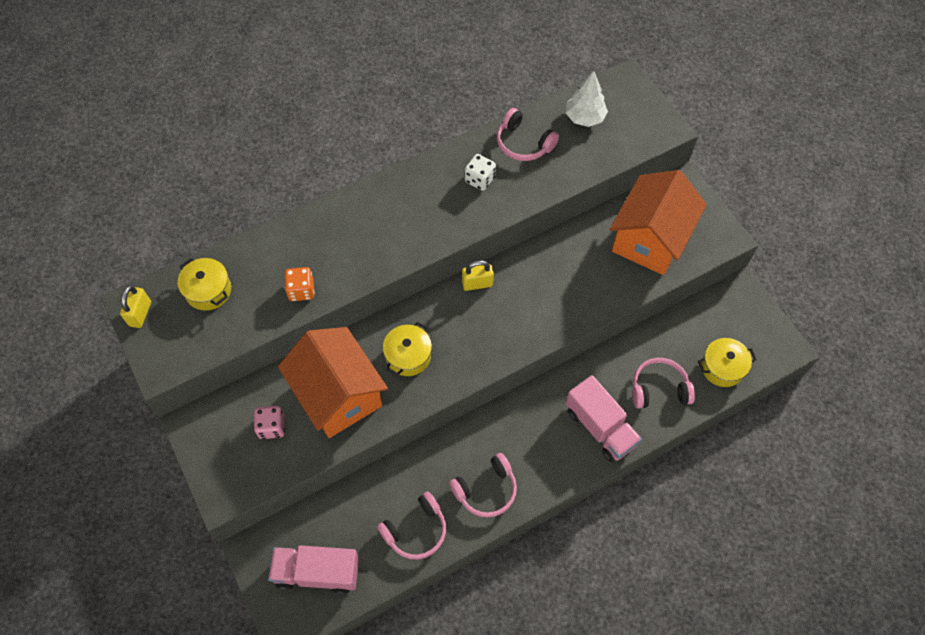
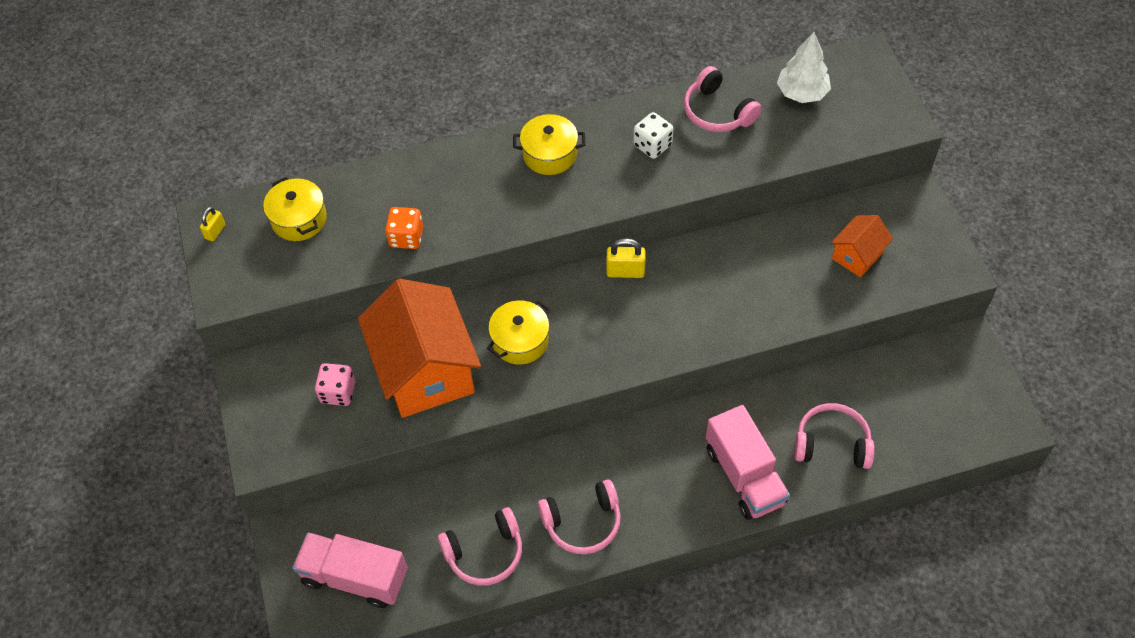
camera: 15 degrees right, 5 degrees down
(140, 314) = (215, 232): yellow padlock -> yellow padlock, size x0.64
(650, 239) = (857, 255): orange house -> orange house, size x0.48
(722, 367) = (921, 433): yellow pot -> yellow pot (549, 154)

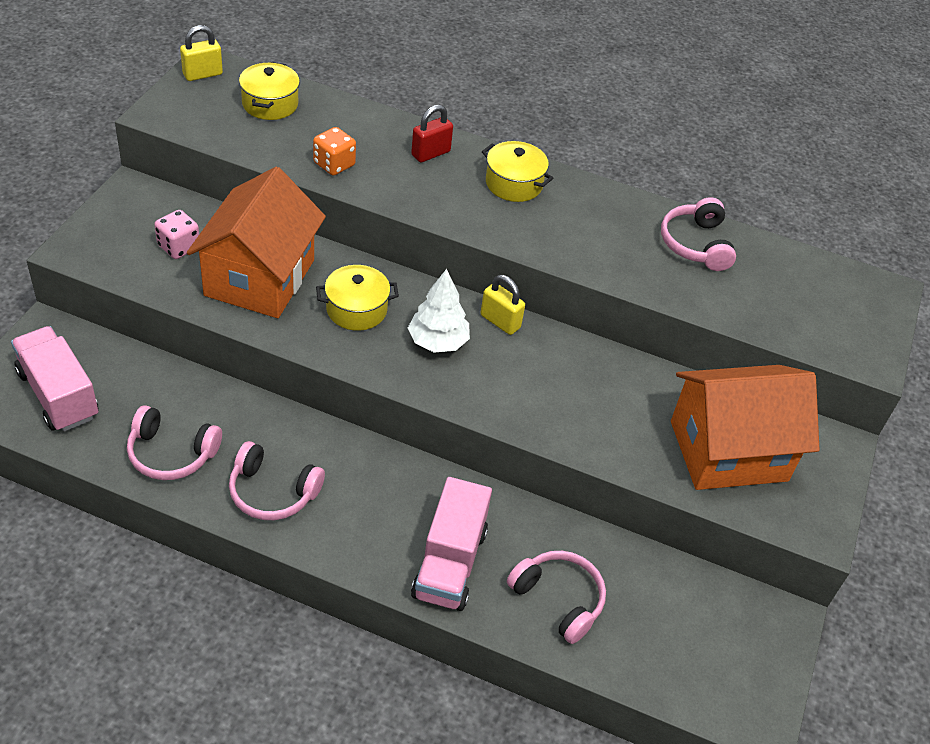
camera: 30 degrees right, 10 degrees down
(215, 232) = (202, 74): yellow padlock -> yellow padlock, size x1.56
(465, 173) = (430, 153): none -> red padlock
(652, 145) = (609, 231): white dice -> none
(802, 93) = (792, 278): white tree -> white tree (438, 341)
(857, 255) = (728, 451): orange house -> orange house, size x2.08

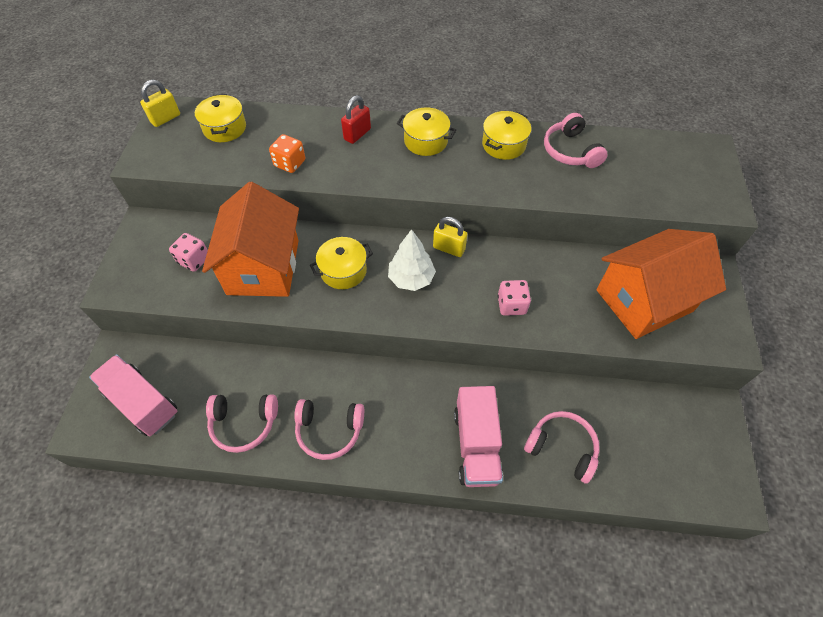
camera: 10 degrees left, 10 degrees up
(552, 407) = (511, 305): none -> pink dice
(612, 214) = (503, 145): none -> yellow pot

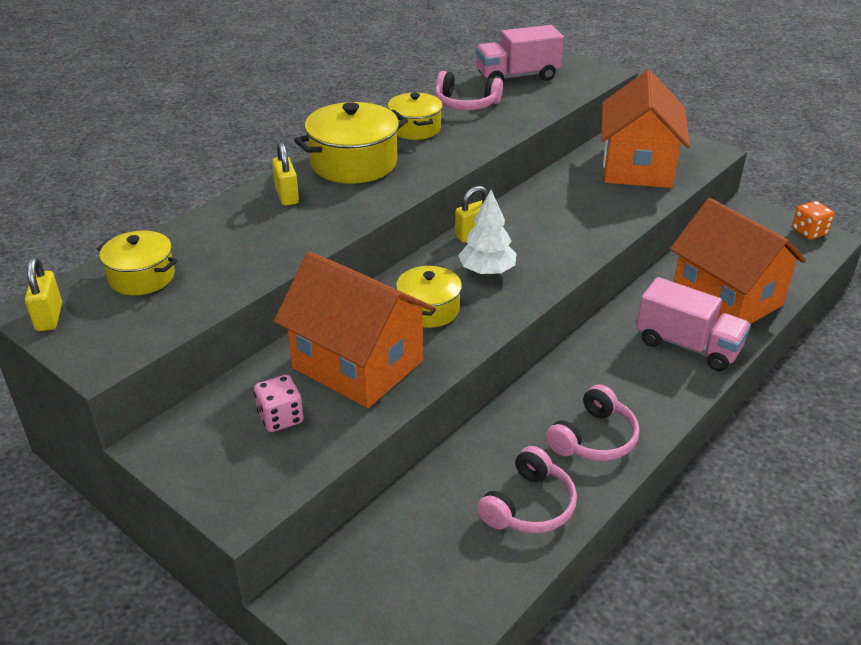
camera: 55 degrees left, 20 degrees down
(142, 402) = (415, 596): pink truck -> pink truck (517, 76)
(290, 163) = (270, 252): orange dice -> orange dice (809, 232)
(357, 134) = (287, 196): red padlock -> yellow padlock
(425, 141) = (354, 163): yellow pot -> yellow pot, size x1.59
(511, 305) = (578, 230): pink dice -> none
(562, 447) = (726, 298): pink headphones -> orange house

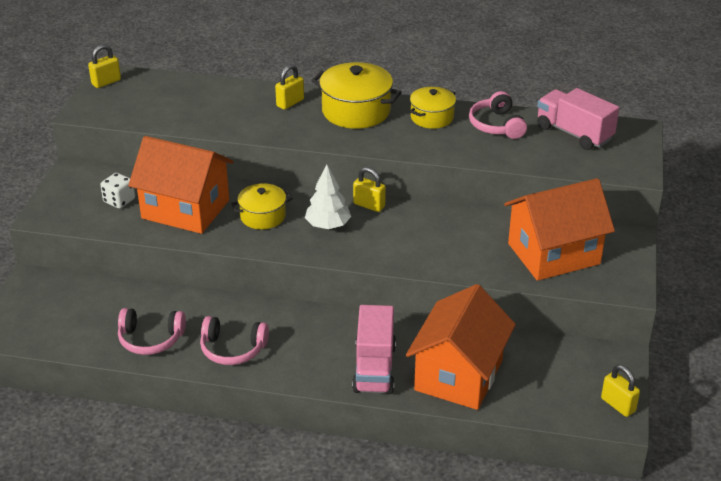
camera: 60 degrees right, 0 degrees up
(142, 277) = (162, 92): yellow pot -> none
(280, 418) = (119, 201): pink dice -> white dice
(357, 364) = (185, 209): orange house -> orange house turned 75 degrees counterclockwise
(809, 232) = (618, 405): orange dice -> yellow padlock

